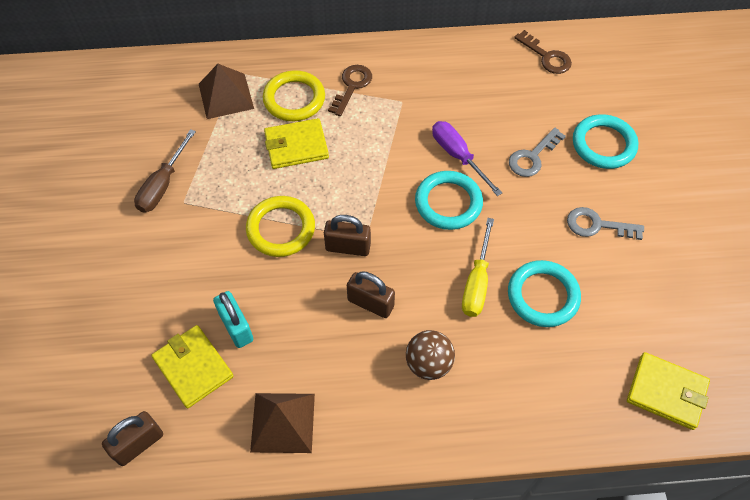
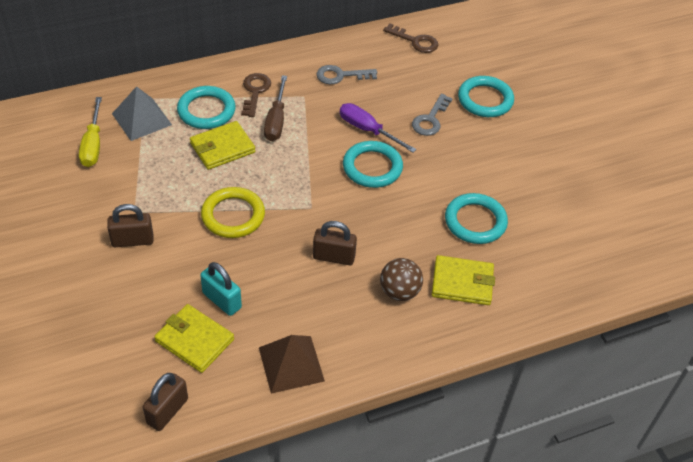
camera: 20 degrees left, 10 degrees down
(163, 185) = (110, 201): brown screwdriver -> brown screwdriver (276, 120)
(225, 96) = (141, 119): brown pyramid -> grey pyramid
(294, 99) = (206, 111): yellow ring -> turquoise ring
(348, 247) = (298, 218): brown padlock -> brown padlock (132, 240)
(477, 282) = (418, 222): yellow screwdriver -> yellow screwdriver (93, 144)
(597, 225) = (500, 161): grey key -> grey key (341, 75)
(666, 392) = (595, 270): yellow wallet -> yellow wallet (462, 282)

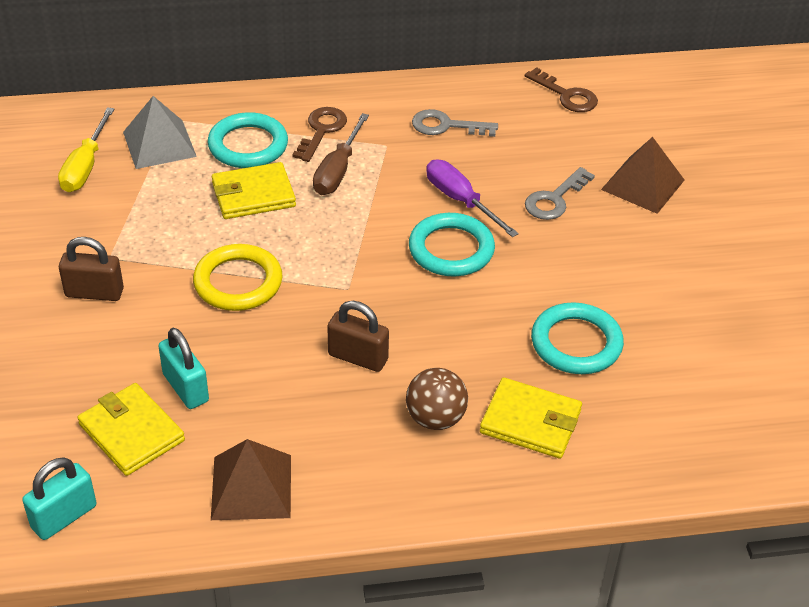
camera: 15 degrees right, 5 degrees down
(167, 411) = (64, 517): brown padlock -> turquoise padlock
(485, 100) = (643, 184): turquoise ring -> brown pyramid

